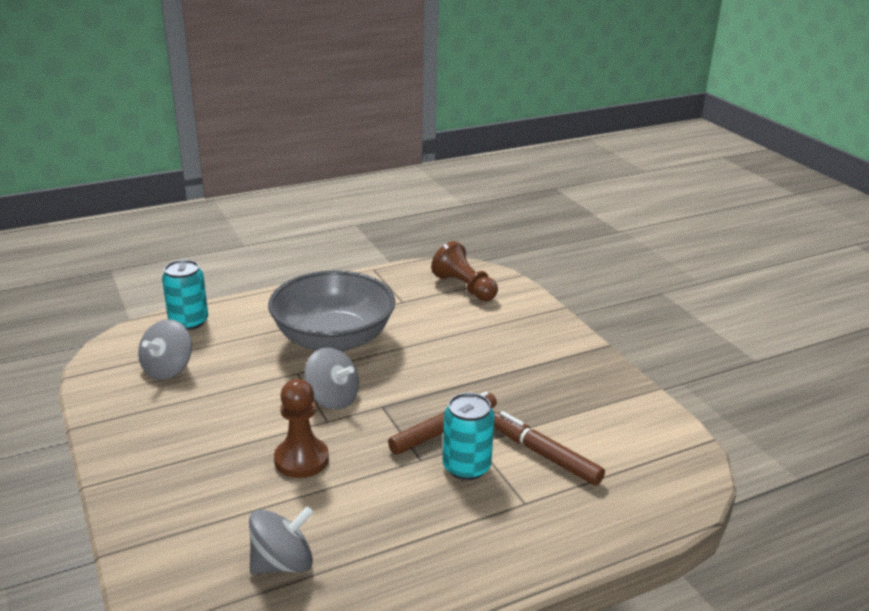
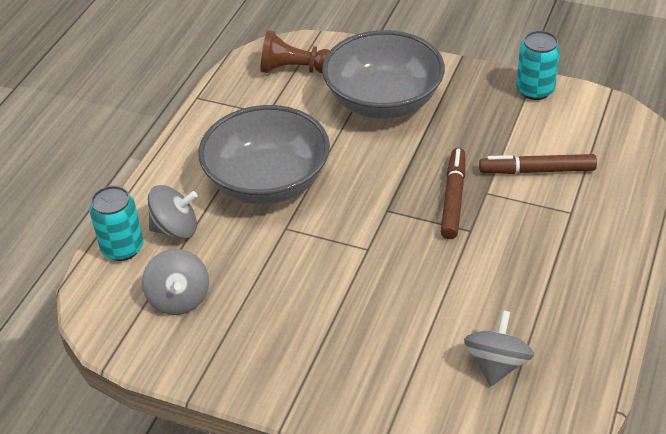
camera: 40 degrees left, 15 degrees up
(301, 459) = (397, 290): brown pawn -> none
(332, 398) = (344, 230): grey spinning top -> grey spinning top (175, 229)
(466, 467) = (505, 214): turquoise can -> turquoise can (535, 90)
(496, 339) = (383, 101): none -> grey bowl

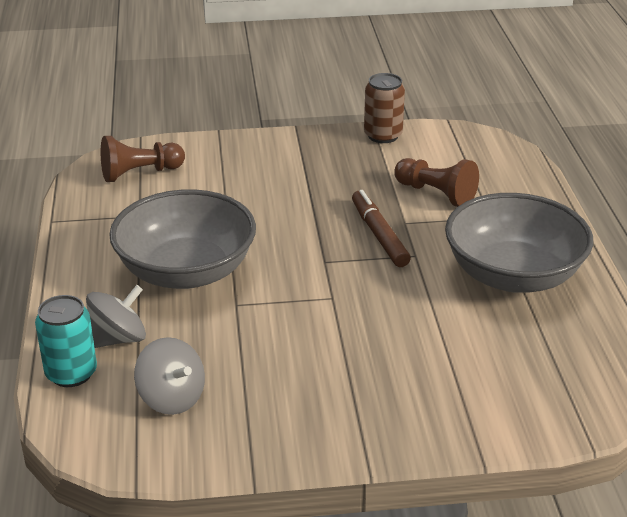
camera: 30 degrees left, 10 degrees down
(383, 101) = (250, 177): grey bowl -> grey bowl (513, 275)
(496, 364) = (526, 351): grey spinning top -> none
(535, 90) = (383, 135): turquoise can -> brown can
(538, 170) = (436, 194): brown marker -> brown pawn

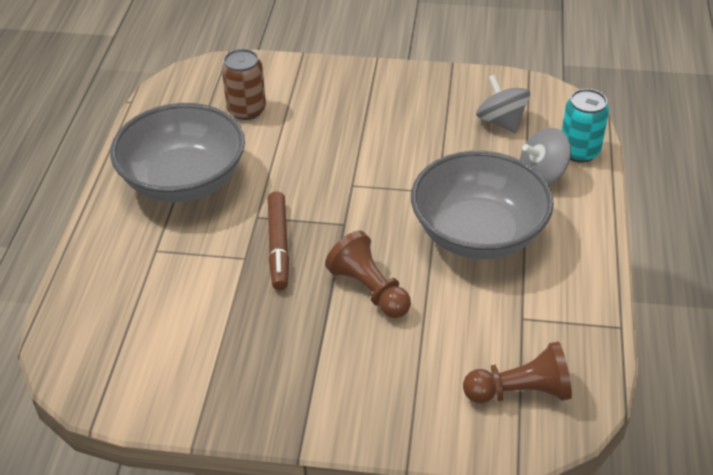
camera: 165 degrees left, 10 degrees up
(383, 135) = (193, 408): brown can -> brown can (246, 110)
(436, 194) = (190, 291): brown pawn -> brown pawn (369, 289)

